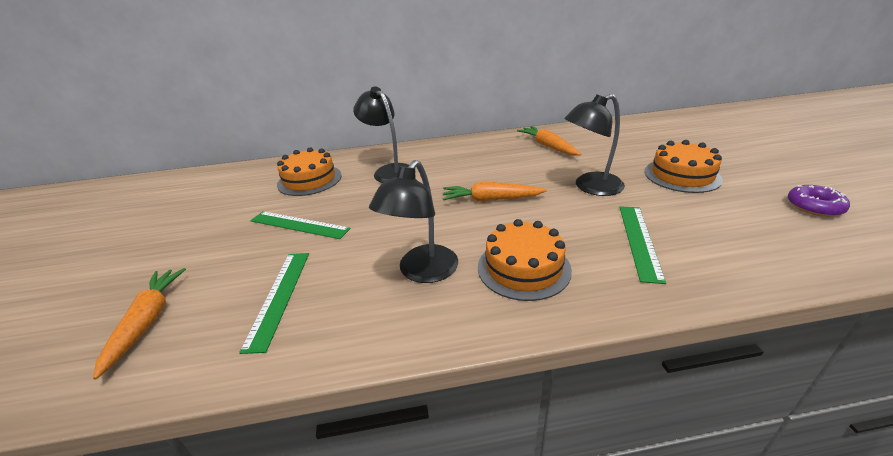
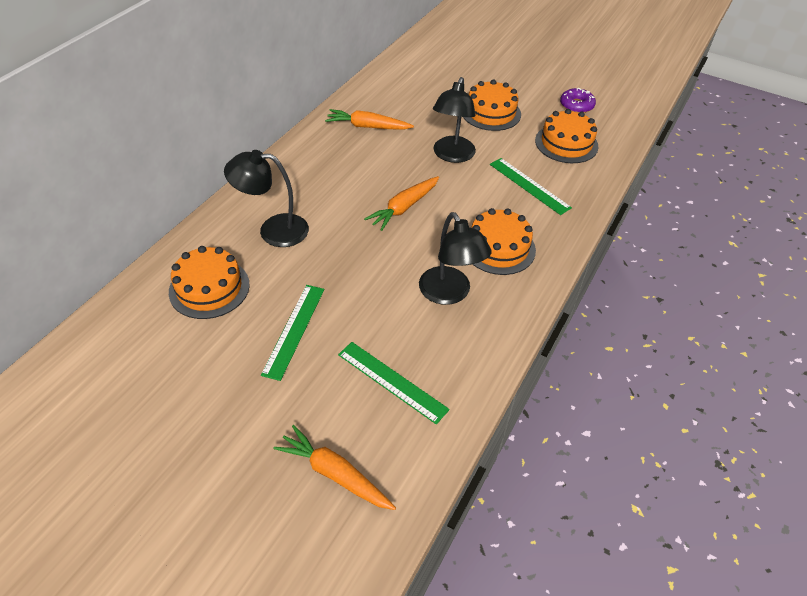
camera: 55 degrees left, 15 degrees up
(299, 225) = (294, 330): green ruler -> green ruler turned 45 degrees counterclockwise
(747, 230) = (566, 143): none -> orange cake

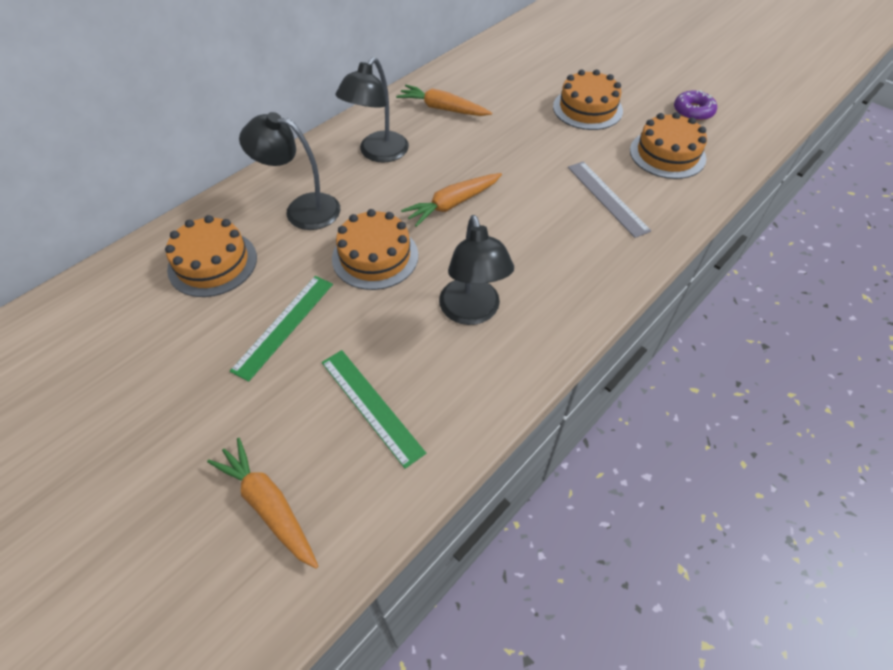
camera: 15 degrees right, 5 degrees up
(452, 155) = (526, 152): black lamp -> black lamp (378, 153)
(498, 247) = (547, 266): orange cake -> orange cake (375, 256)
(529, 185) = (607, 198): green ruler -> grey ruler

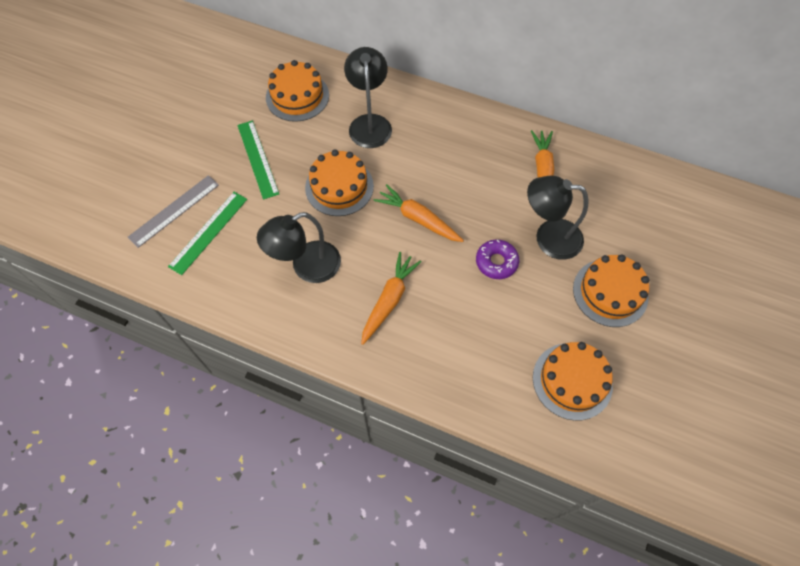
camera: 70 degrees right, 10 degrees up
(269, 505) = (129, 206): orange carrot -> orange carrot (389, 300)
(284, 325) = (257, 159): green ruler -> green ruler turned 60 degrees clockwise
(378, 153) = (456, 146): black lamp -> black lamp (548, 237)
(607, 198) = (479, 336): grey ruler -> grey ruler (174, 210)
(693, 111) = (663, 397): purple donut -> purple donut (496, 262)

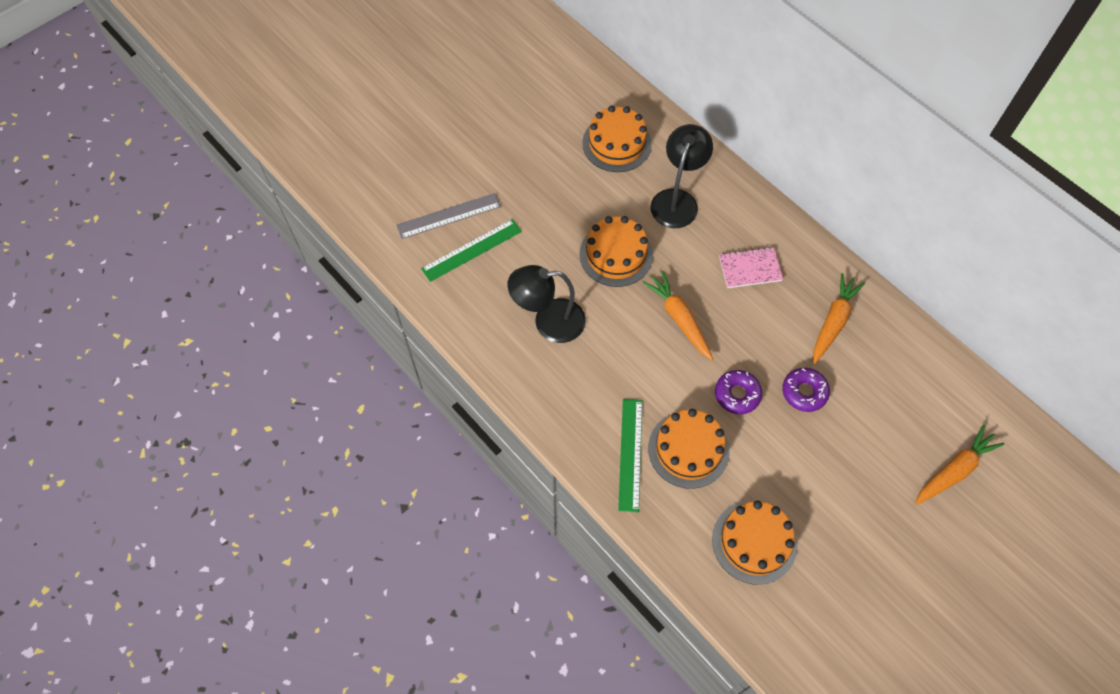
camera: 25 degrees right, 0 degrees up
(257, 159) = (549, 194): green ruler -> green ruler (630, 454)
(389, 300) = (612, 387): orange carrot -> orange carrot (954, 470)
(456, 156) = (750, 269): none -> pink notebook
(548, 237) = (804, 392): black lamp -> purple donut
(610, 292) = (839, 474): orange cake -> orange cake (688, 449)

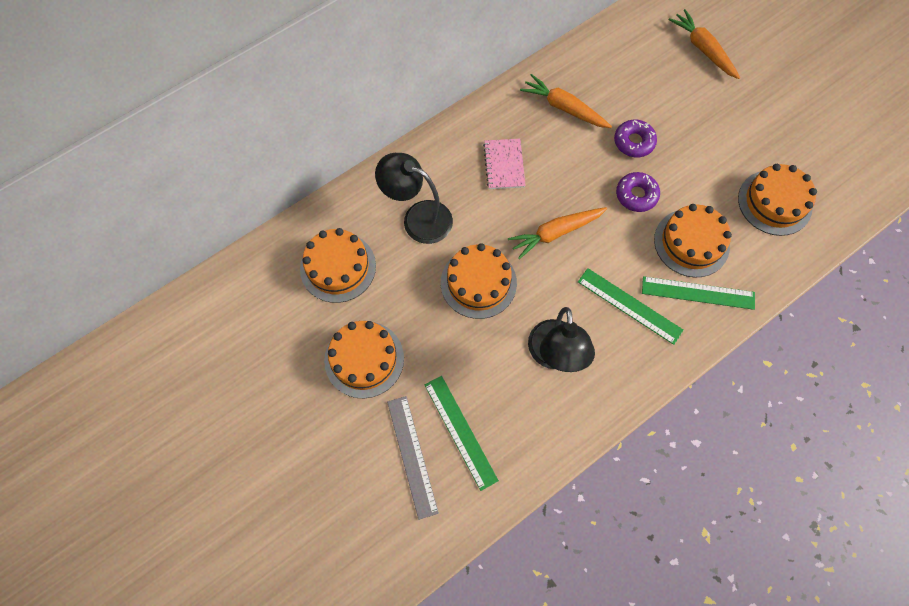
camera: 85 degrees left, 5 degrees up
(532, 172) = (364, 359): none -> orange cake
(608, 388) = (629, 305): none -> green ruler

